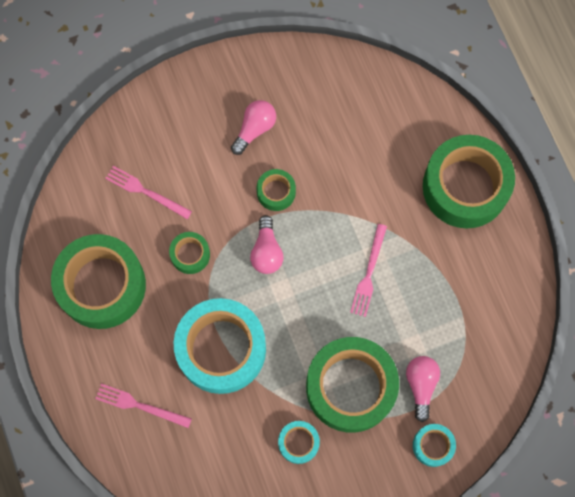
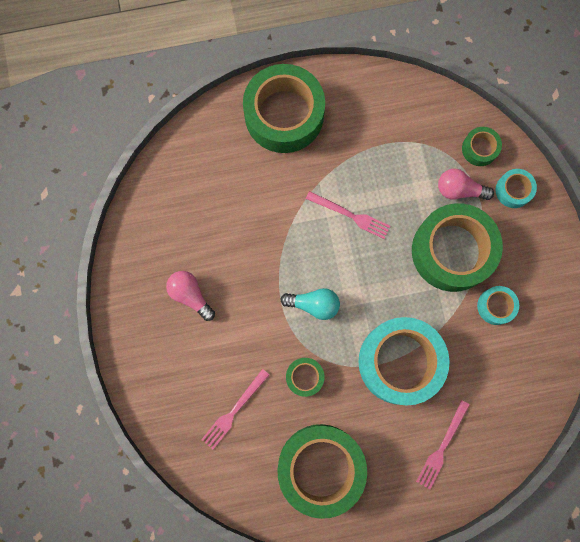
camera: 80 degrees left, 5 degrees up
(266, 251) = (313, 304): pink light bulb -> turquoise light bulb
(276, 192) = (257, 286): green tape -> green tape (479, 149)

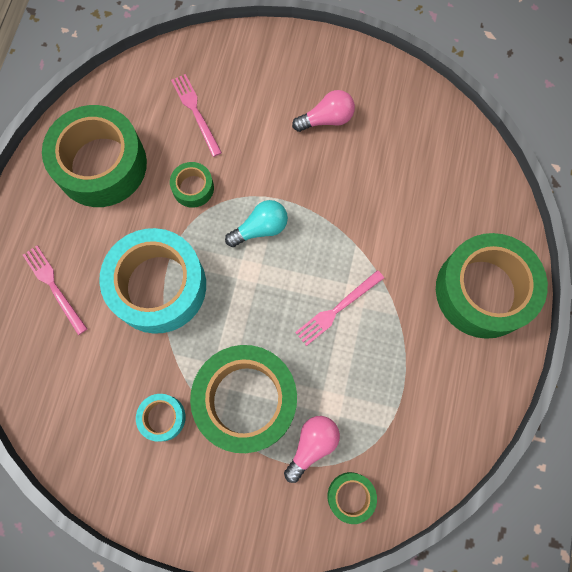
camera: 115 degrees right, 5 degrees down
(313, 304) = (260, 228): turquoise light bulb -> turquoise light bulb turned 150 degrees counterclockwise
(513, 190) = (282, 511): turquoise tape -> none

